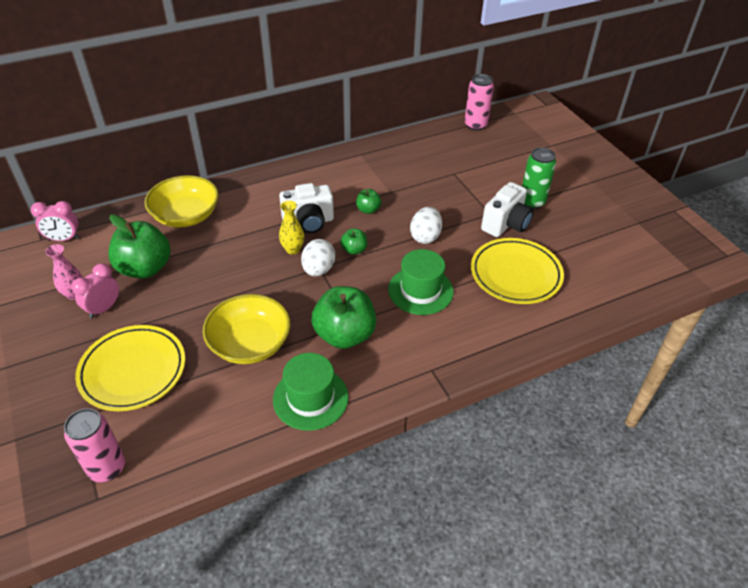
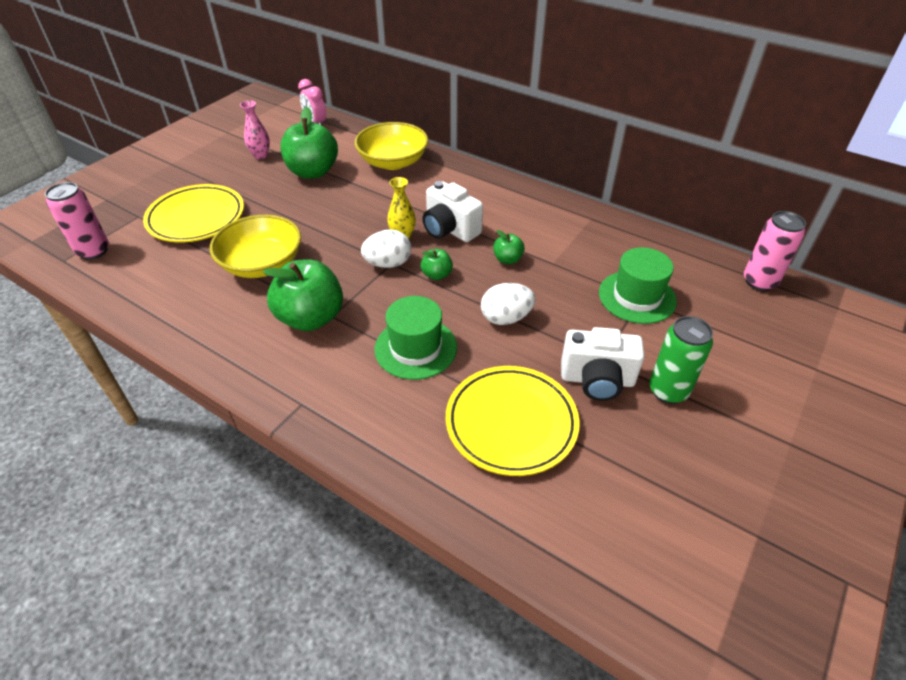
camera: 60 degrees right, 0 degrees up
(104, 308) = (254, 174): pink clock -> none
(310, 398) = (216, 329): green hat -> green hat (637, 297)

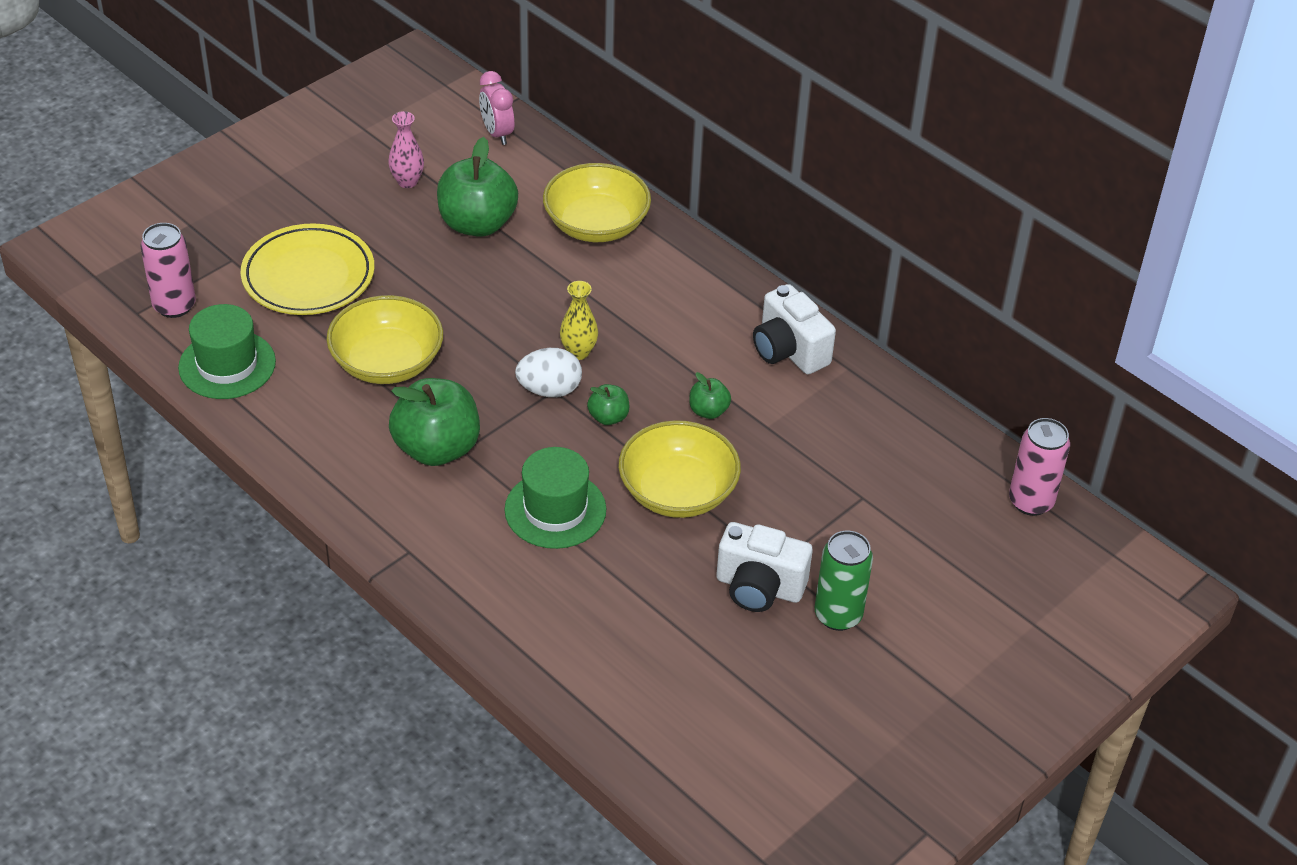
camera: 10 degrees right, 0 degrees up
(449, 229) = (645, 352): white camera -> white camera (789, 351)
(506, 318) = (677, 491): white egg -> yellow bowl
(511, 423) = (640, 617): yellow plate -> none
(637, 297) = (857, 493): green hat -> green hat (227, 365)

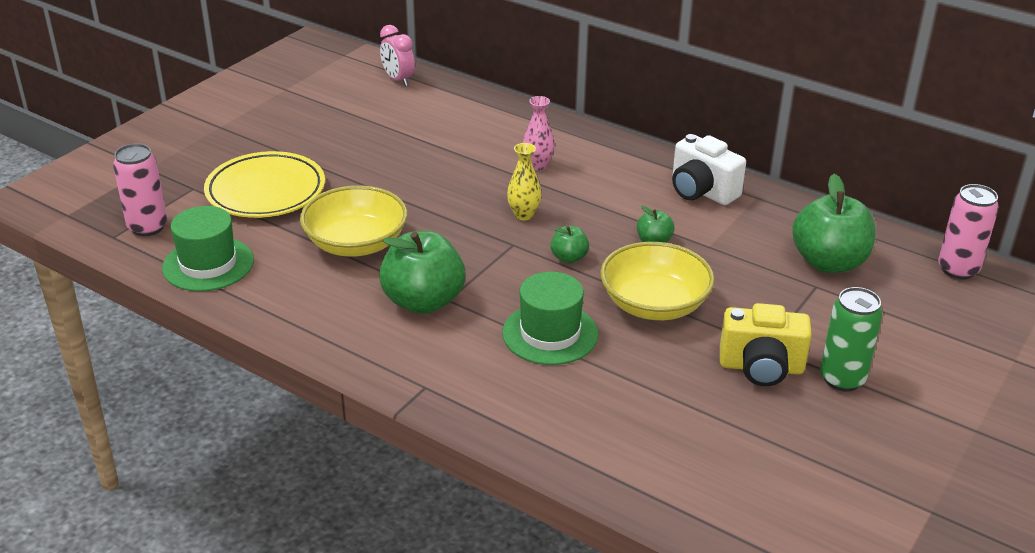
camera: 10 degrees left, 10 degrees down
(407, 181) = (333, 118): pink vase -> pink vase (538, 165)
(477, 224) = (402, 139): green apple -> green apple (829, 262)
(549, 390) = (509, 245): white egg -> none
(596, 225) = (503, 128): yellow bowl -> none
(759, 587) = (761, 367): white camera -> yellow camera

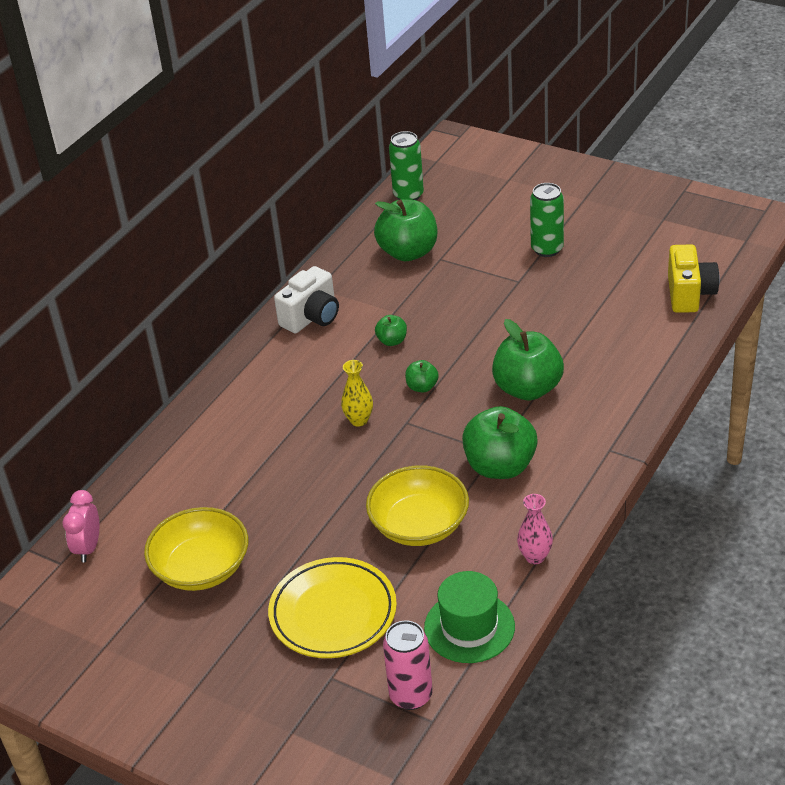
camera: 90 degrees left, 5 degrees up
(398, 80) = (88, 548): pink clock -> pink clock turned 135 degrees clockwise
(538, 165) = (272, 419): pink vase -> pink vase (535, 557)
(550, 333) = (527, 389): green hat -> green apple
(654, 304) = (478, 337): yellow bowl -> yellow bowl (201, 568)
(761, 367) = (543, 284): yellow camera -> yellow camera (689, 294)
(958, 269) = (408, 195): pink can -> green can

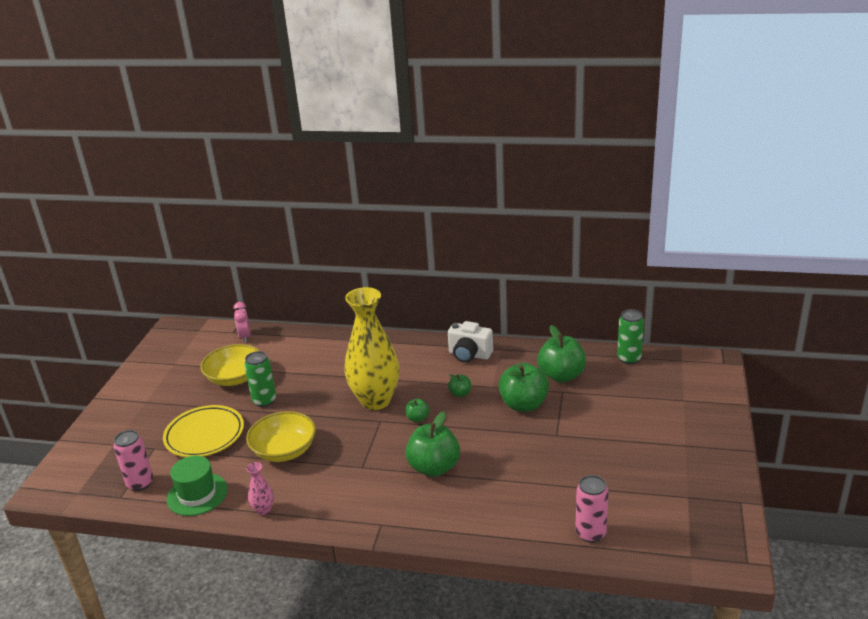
camera: 70 degrees right, 10 degrees down
(88, 548) = (245, 337): pink clock -> pink clock turned 90 degrees counterclockwise
(359, 420) = (375, 400): yellow vase -> yellow vase, size x2.49
(500, 466) = (348, 473): green apple -> green apple (523, 404)
(547, 249) = (605, 440): green can -> green can (264, 401)
(689, 294) = (590, 533): yellow camera -> pink can

